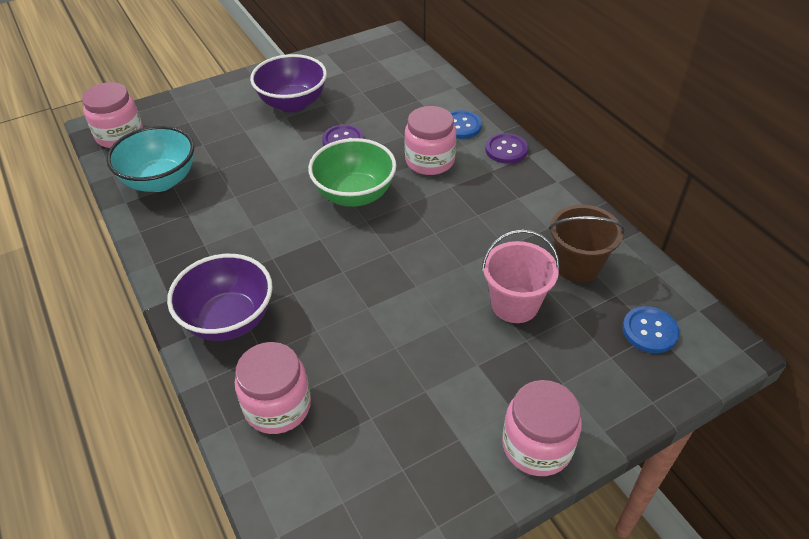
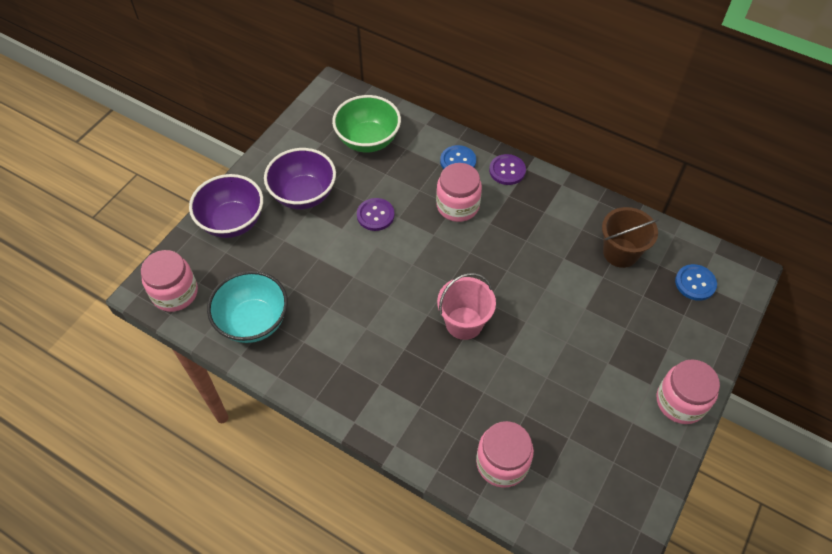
camera: 30 degrees left, 10 degrees up
(229, 320) = (414, 416): purple bowl -> purple bowl (232, 222)
(354, 195) = (423, 263): green bowl -> green bowl (368, 140)
(514, 304) = (600, 304): pink bucket -> pink bucket (464, 323)

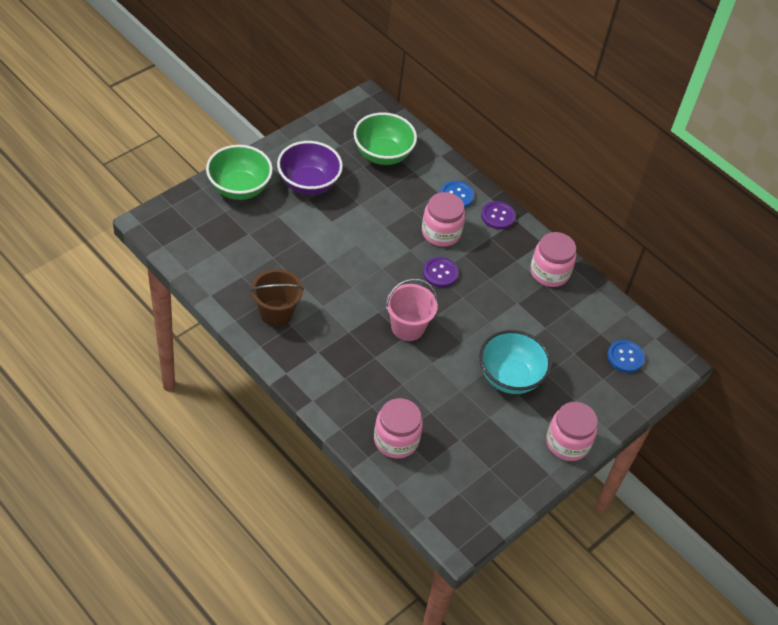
camera: 10 degrees right, 5 degrees down
(175, 293) = (172, 230): pink jar -> pink jar (549, 272)
(232, 222) = (239, 188): purple bowl -> green bowl
(253, 321) = (230, 272): turquoise bowl -> turquoise bowl (510, 377)
(375, 215) = (365, 219): purple button -> purple button (440, 273)
(620, 252) = (570, 313): brown bucket -> brown bucket (276, 312)

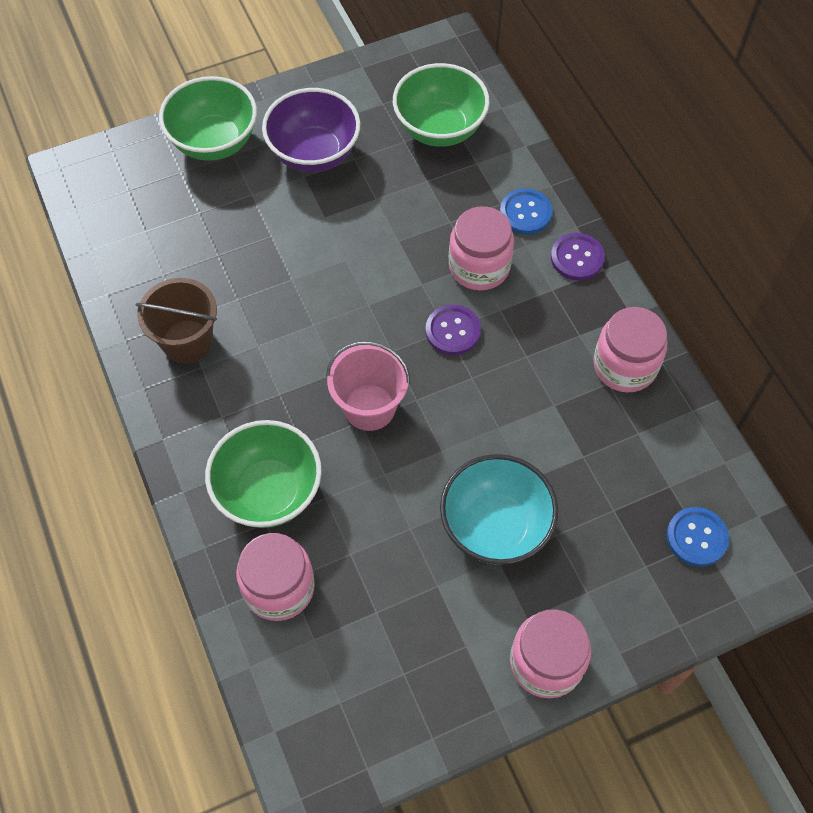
camera: 25 degrees right, 10 degrees up
(366, 388) = (269, 492): none -> green bowl

